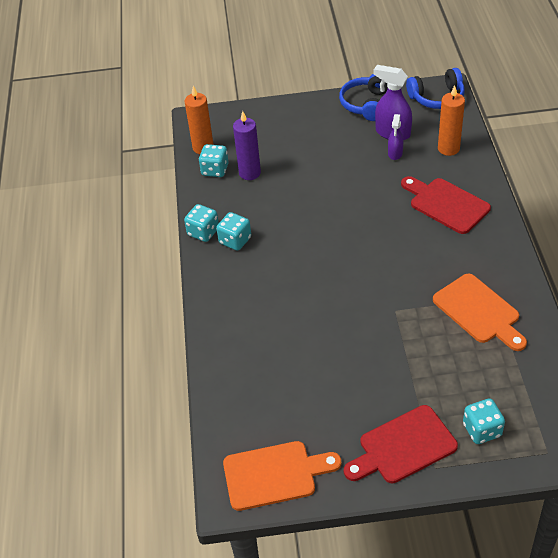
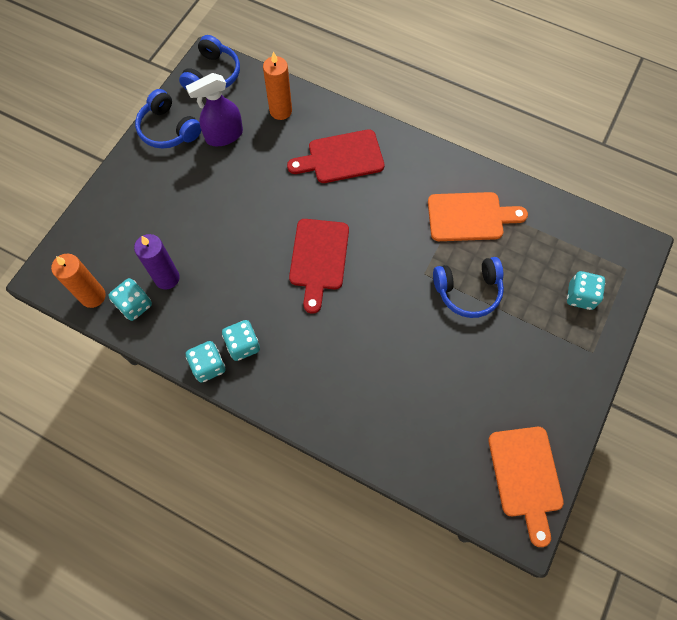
camera: 60 degrees left, 20 degrees up
(274, 475) = (526, 476): orange cutting board -> orange cutting board turned 150 degrees clockwise
(395, 153) = (250, 151): purple spray bottle -> none
(403, 446) = (560, 361): red cutting board -> red cutting board (319, 259)
(407, 347) = (468, 291): none -> blue headphones

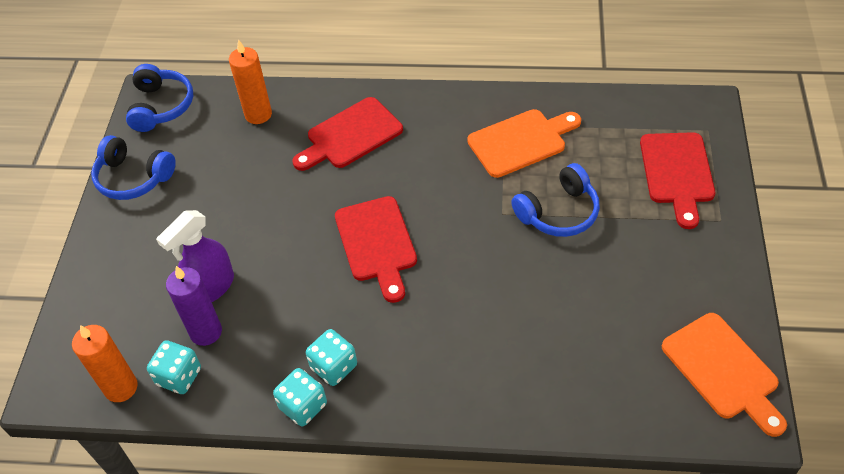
camera: 20 degrees left, 15 degrees down
(224, 135) = (203, 161): purple spray bottle -> purple spray bottle (211, 287)
(580, 296) = (677, 173): turquoise dice -> red cutting board

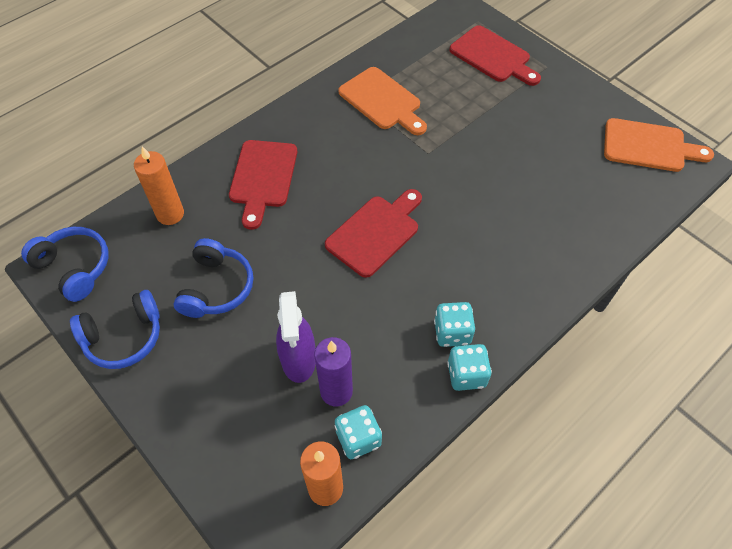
camera: 50 degrees left, 5 degrees up
(377, 243) = (375, 233): red cutting board -> red cutting board turned 75 degrees counterclockwise
(521, 142) = (382, 101): orange cutting board -> orange cutting board turned 120 degrees clockwise
(558, 212) = (459, 127): blue headphones -> blue headphones (216, 287)

